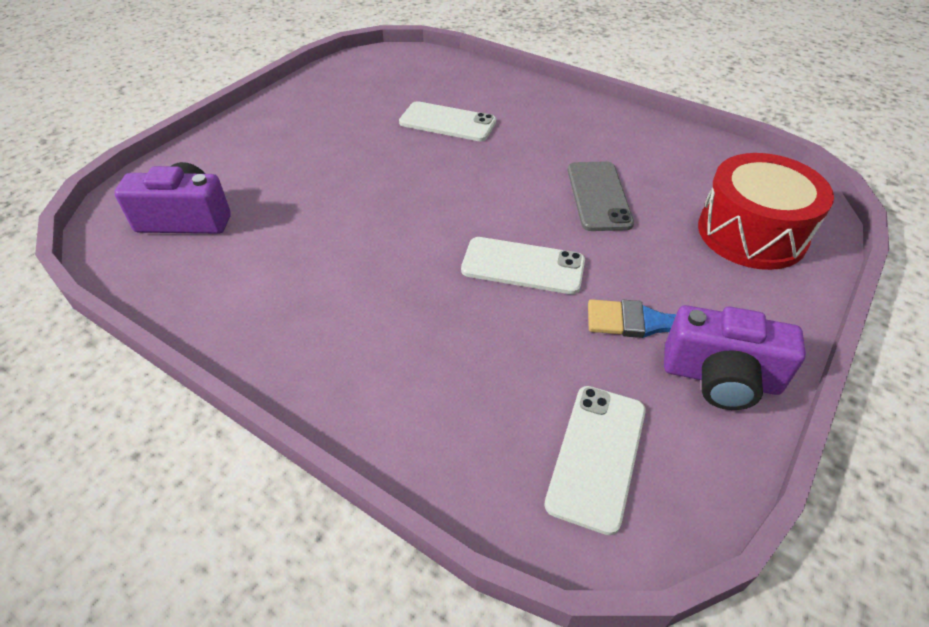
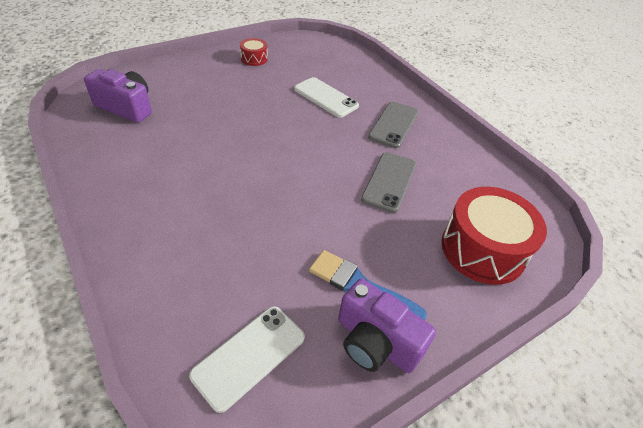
camera: 20 degrees right, 0 degrees up
(316, 102) = (254, 59): none -> red drum
(523, 266) = (300, 210): white phone -> none
(553, 129) = (393, 124): none -> grey phone

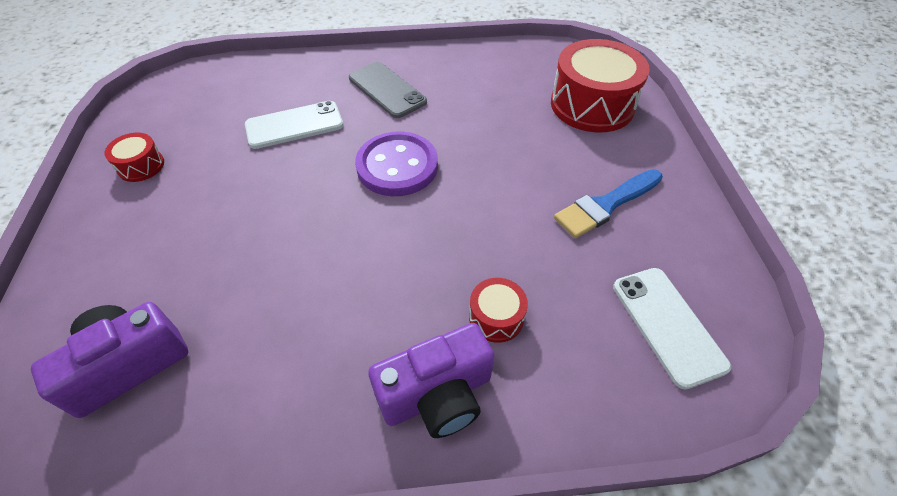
camera: 60 degrees left, 5 degrees up
(212, 243) = (496, 317): none -> red drum
(321, 153) = (397, 166): none -> purple button
(375, 342) = (674, 218): purple camera -> purple camera (437, 395)
(389, 181) = (475, 129): grey phone -> none

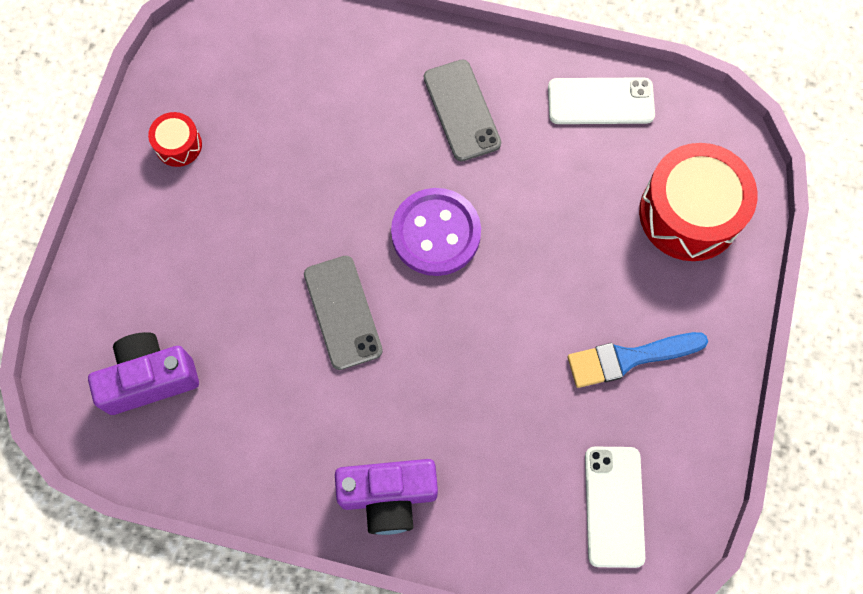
camera: 20 degrees right, 20 degrees up
(294, 125) = (344, 135): white phone -> white phone (600, 102)
(331, 245) = (342, 312): none -> grey phone
(496, 317) = (465, 444): red drum -> none

